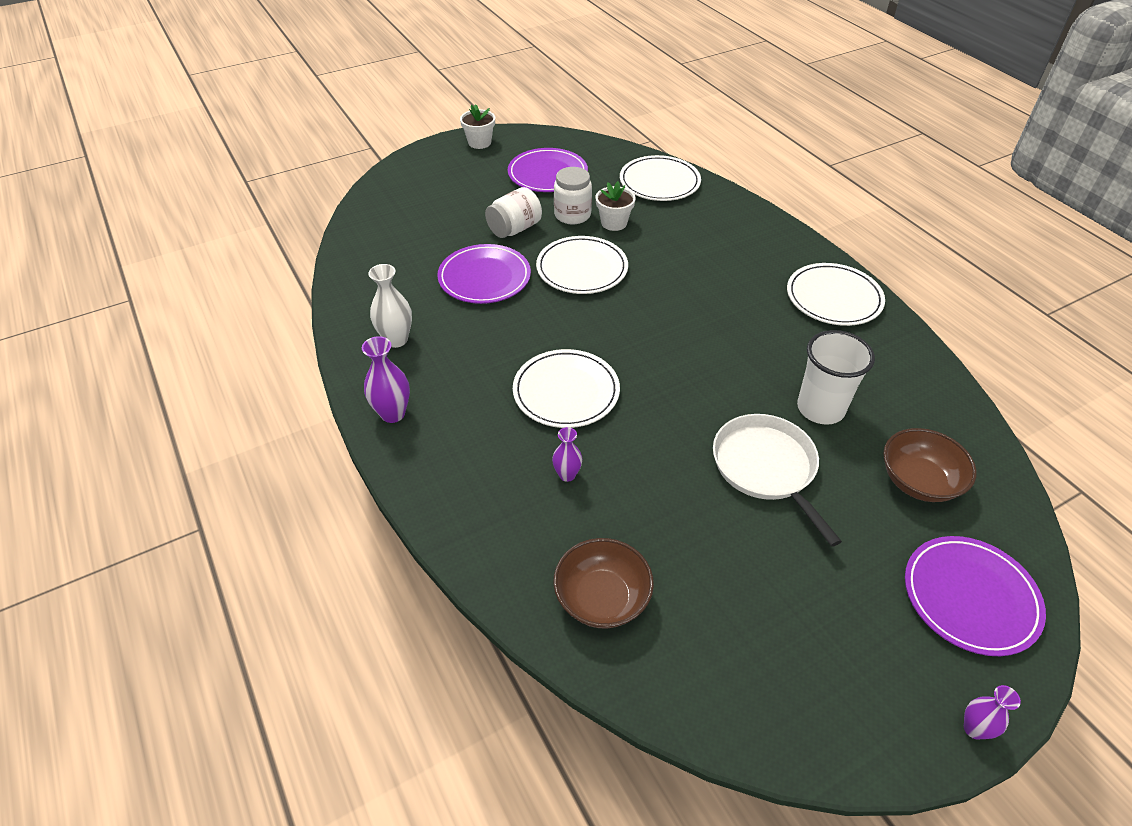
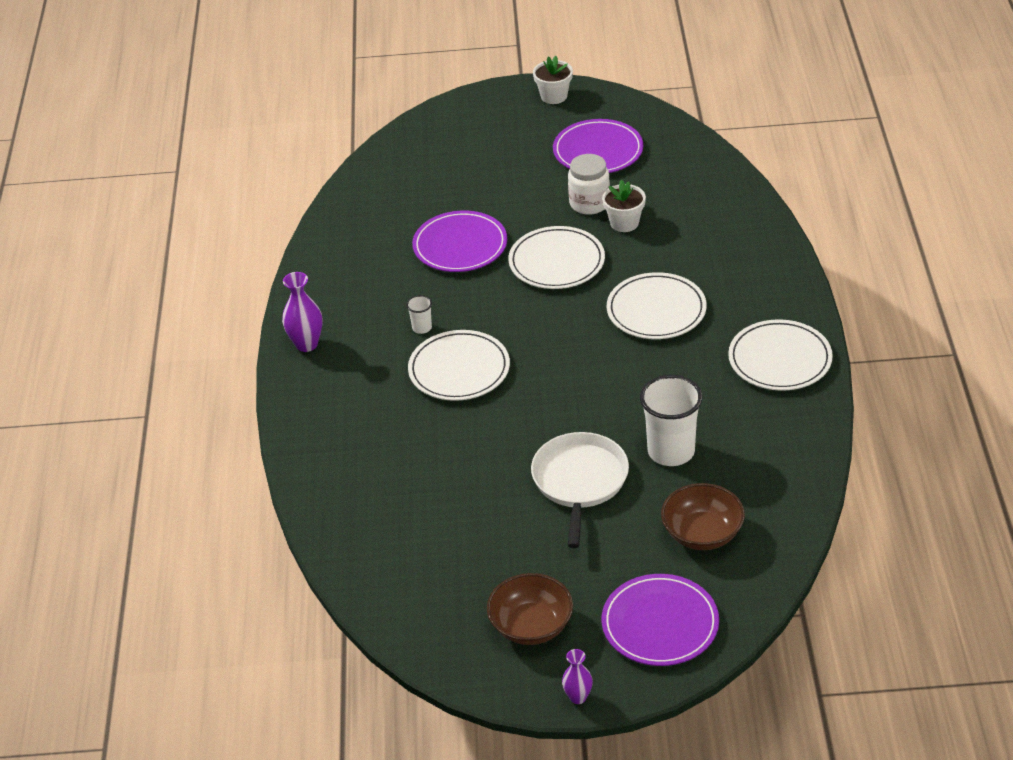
camera: 30 degrees right, 5 degrees down
(396, 340) = (347, 282): white vase -> none
(501, 362) = (422, 328): none -> white cup
(514, 229) = (522, 203): white jar -> none
(567, 475) = (412, 434): purple vase -> none
(602, 598) = (375, 527): brown bowl -> brown bowl (531, 626)
(659, 182) = (708, 190): white plate -> white plate (656, 310)

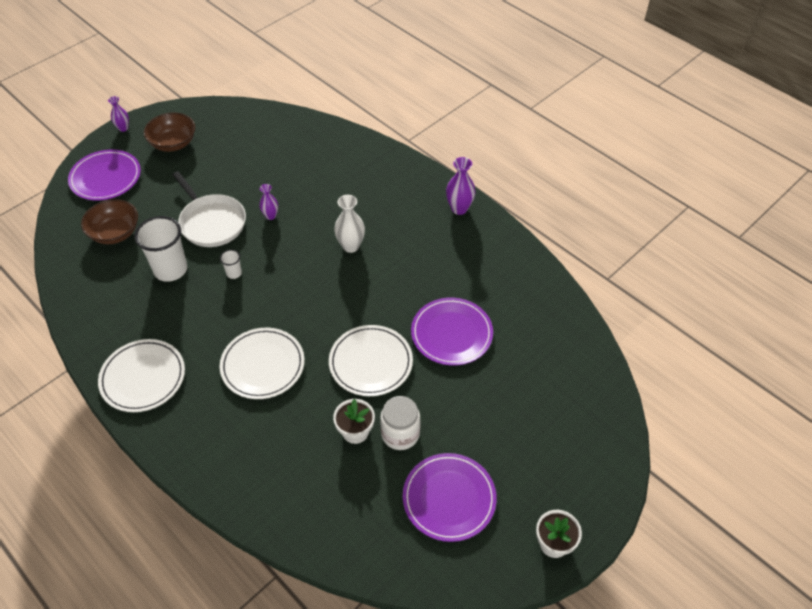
camera: 135 degrees right, 10 degrees up
(422, 328) = (404, 259): white cup -> white cup (234, 273)
(459, 369) = (351, 246): white plate -> white vase
(507, 451) = (270, 216): none -> purple vase

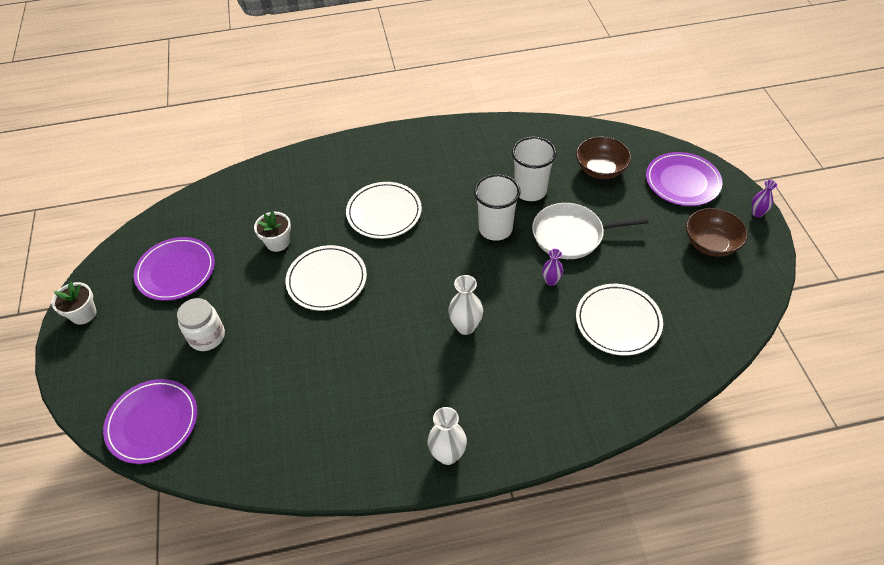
camera: 125 degrees right, 0 degrees up
(143, 377) = (430, 145): white plate -> white plate (618, 321)
(234, 273) = (495, 229): white cup -> white cup, size x2.20
(400, 434) = (250, 268): white jar -> white jar (207, 336)
(451, 333) = (303, 353): purple plate -> purple plate (152, 422)
(459, 208) = (448, 455): purple vase -> white vase

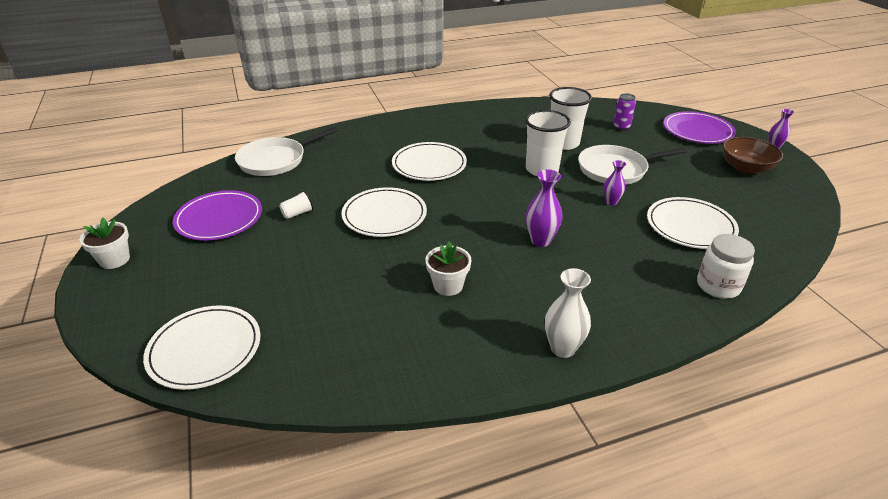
camera: 10 degrees left, 15 degrees down
(152, 422) = (205, 349): purple plate -> white plate
(207, 336) = (261, 268): white jar -> white jar (718, 286)
(235, 194) = (275, 160): none -> white pan
(247, 270) = (297, 213): none -> white cup
(277, 242) = (326, 191): white flower pot -> white flower pot (448, 285)
(465, 326) = (540, 240): white vase -> purple vase
(600, 169) = (621, 127): brown bowl -> purple can

